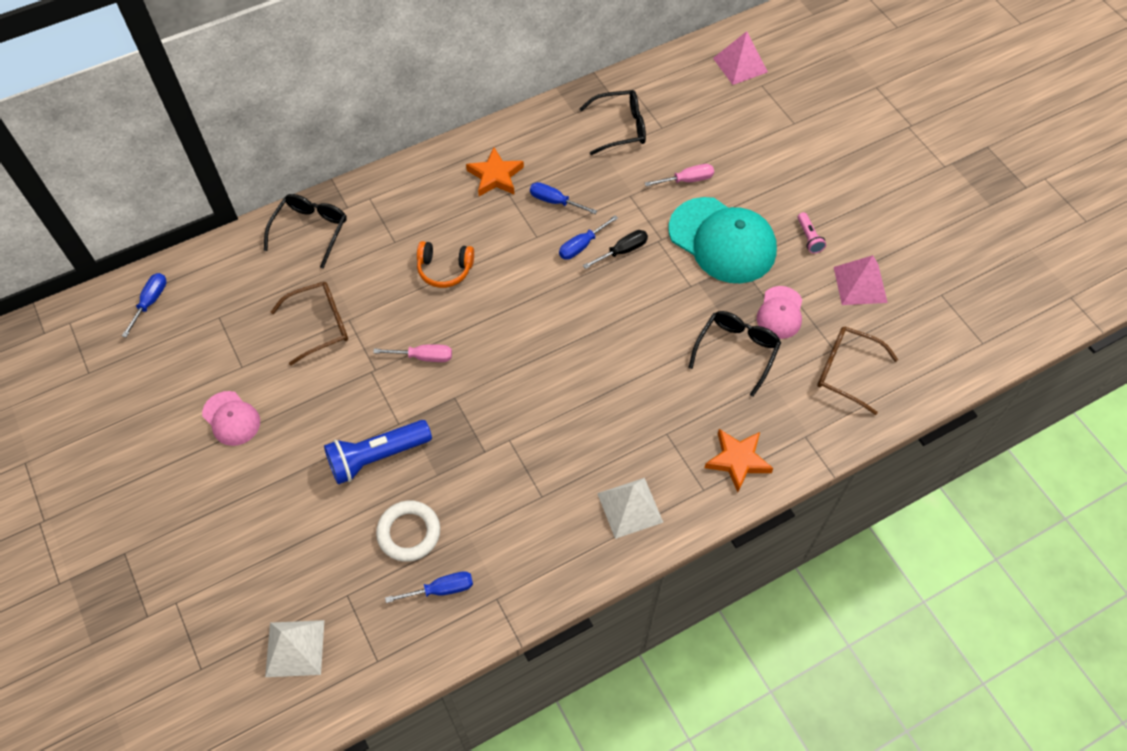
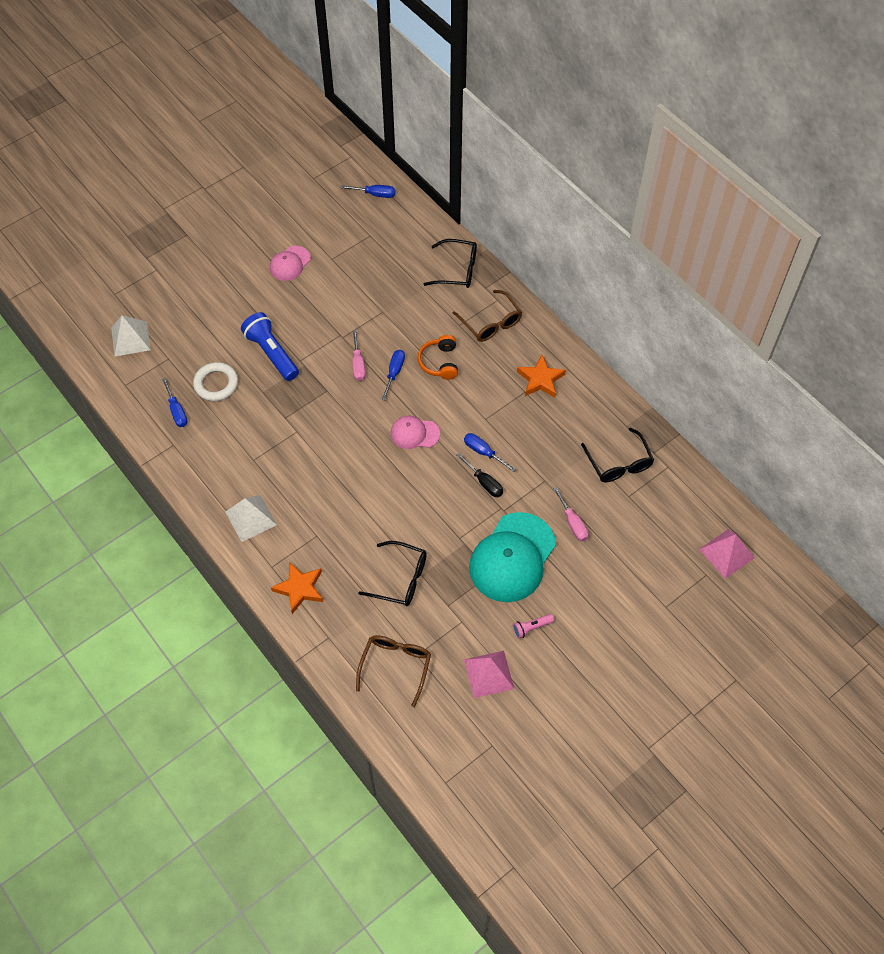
camera: 80 degrees right, 0 degrees up
(319, 325) = (374, 295): brown glasses -> brown glasses (490, 322)
(555, 201) = (524, 426): blue screwdriver -> blue screwdriver (394, 373)
(780, 313) = (445, 609): pink cap -> pink cap (414, 433)

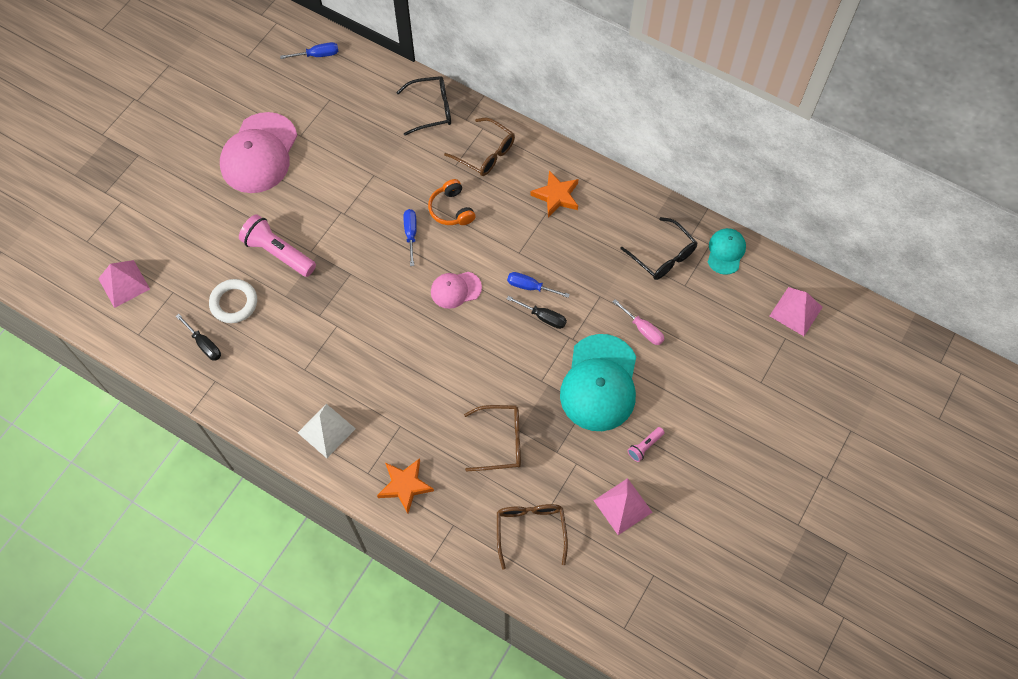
camera: 20 degrees left, 5 degrees up
(130, 339) = (124, 283): white pyramid -> pink pyramid
(176, 411) = (204, 344): blue screwdriver -> black screwdriver
(271, 353) = (278, 253): blue flashlight -> pink flashlight
(290, 263) = (259, 153): pink cap -> pink cap, size x1.94
(358, 364) = (371, 237): pink screwdriver -> none
(400, 578) = (500, 441): black glasses -> brown glasses
(680, 478) = (726, 252): none -> turquoise cap

